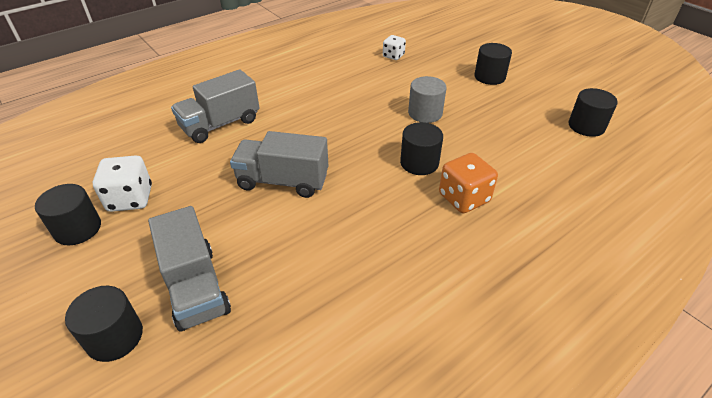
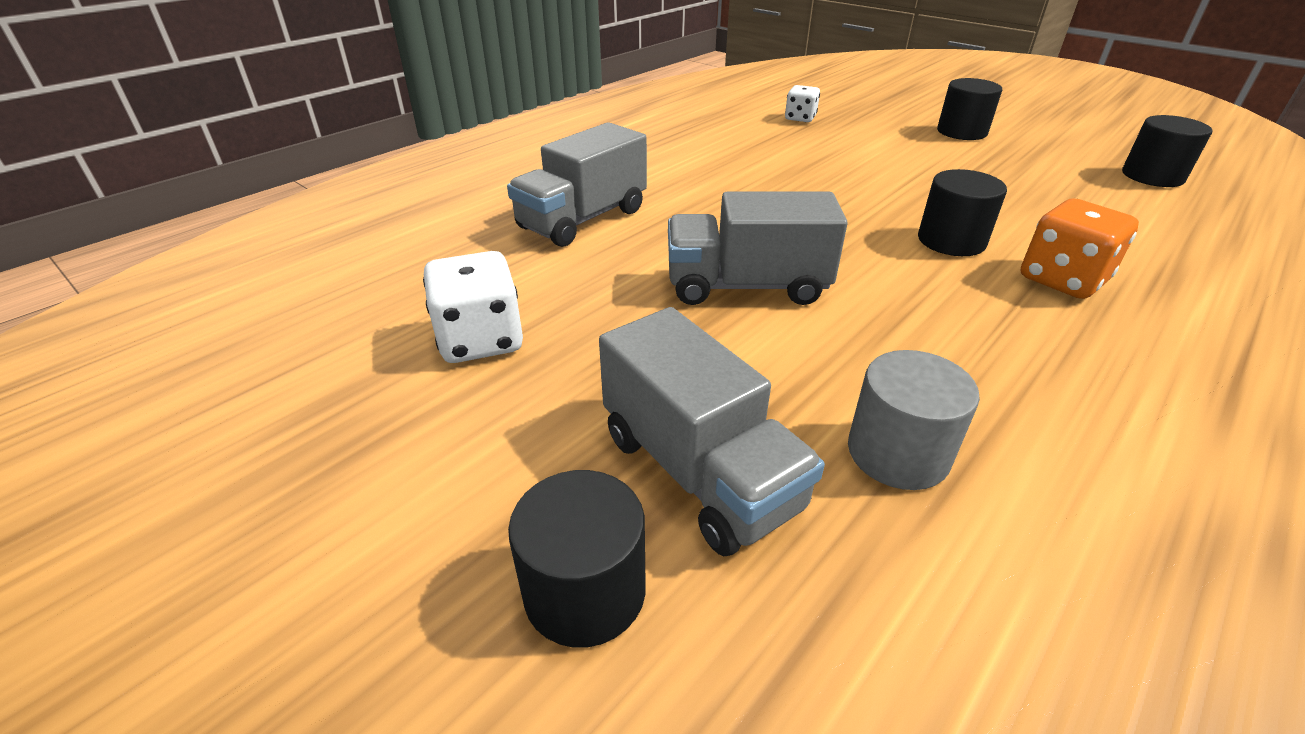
camera: 10 degrees left, 5 degrees down
(78, 229) = (398, 400): black cylinder -> none
(425, 113) = (905, 179): grey cylinder -> grey cylinder (898, 453)

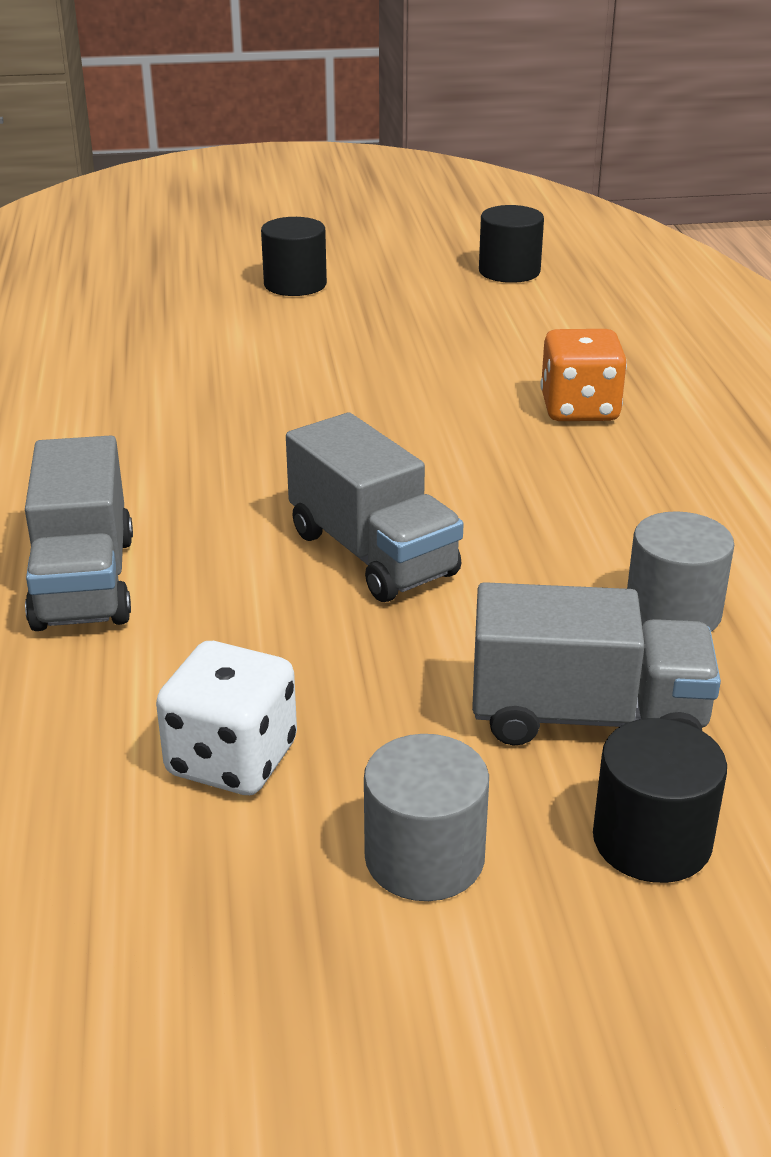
camera: 50 degrees left, 5 degrees down
(454, 468) = (424, 858): none -> grey cylinder
(746, 286) = (372, 554): grey truck -> grey truck turned 75 degrees counterclockwise
(800, 118) = (102, 335): white dice -> none
(951, 241) = (459, 415): black cylinder -> none

